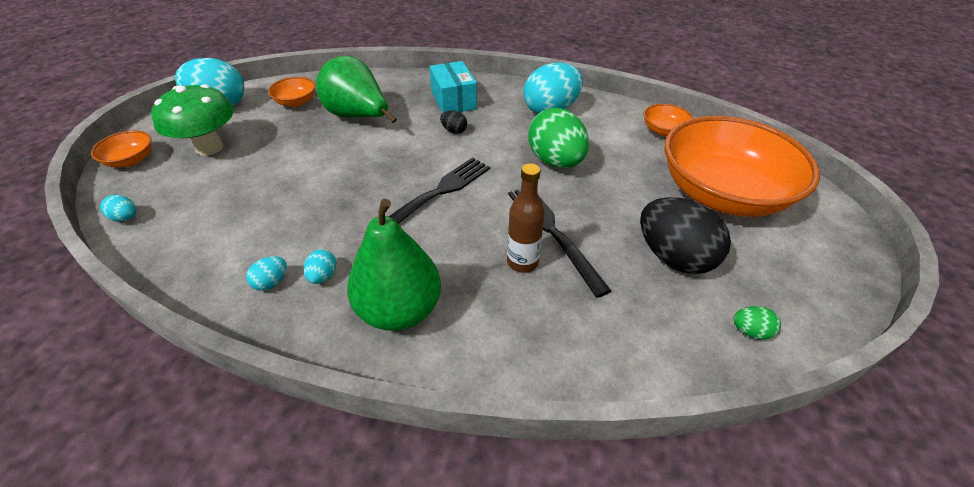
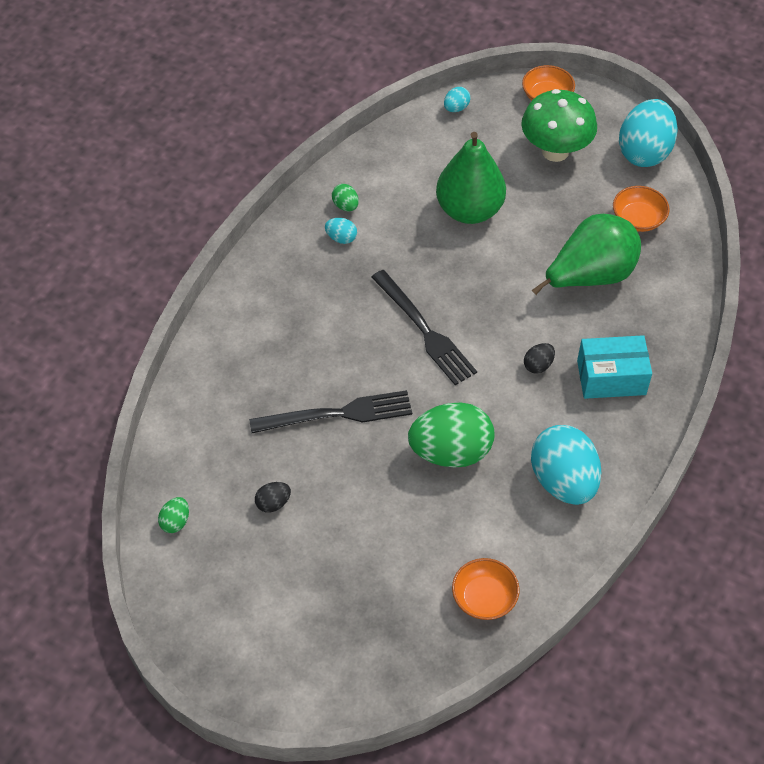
camera: 105 degrees right, 10 degrees up
(271, 282) = (345, 206): turquoise egg -> green egg
(399, 310) = (287, 284): green pear -> green pear (469, 210)
(522, 262) = (309, 379): brown bottle -> none
(673, 257) = (273, 503): black egg -> black egg, size x0.43
(722, 193) = (347, 599): orange bowl -> none

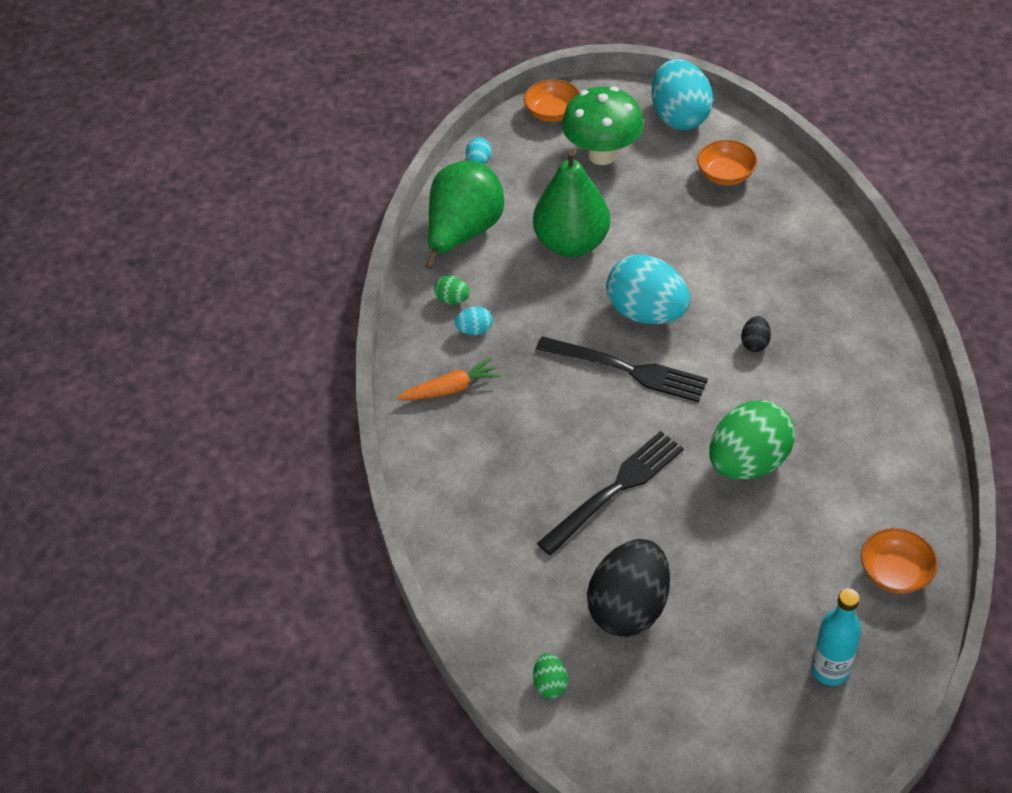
camera: 30 degrees left, 5 degrees down
(273, 503) = (629, 607): black egg -> black egg, size x2.32
(287, 272) = (450, 389): none -> orange carrot
(372, 635) = (830, 669): none -> turquoise bottle
(563, 481) = (867, 429): turquoise egg -> turquoise egg (646, 313)
(590, 276) = (729, 244): green pear -> green pear (463, 234)
(611, 377) = (825, 318): turquoise box -> none

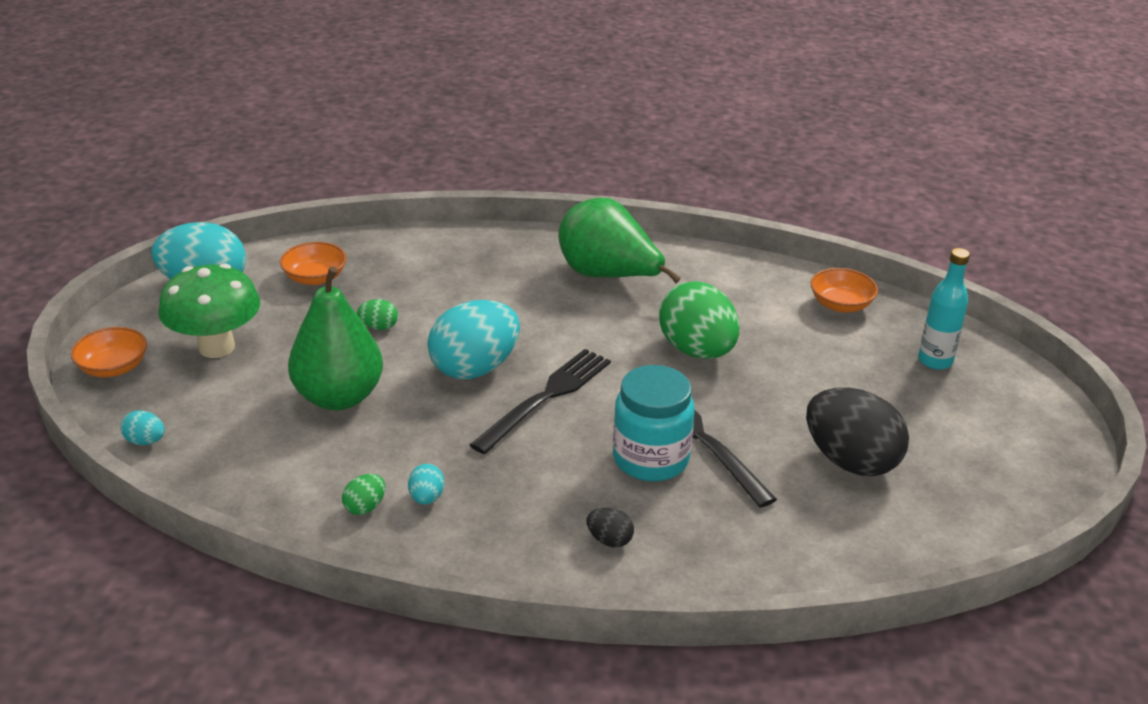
camera: 80 degrees left, 15 degrees down
(450, 389) = (508, 535): orange carrot -> none
(463, 234) = (260, 477): green pear -> green pear (608, 276)
(550, 684) = (935, 534): green egg -> green egg (379, 327)
(574, 458) = (650, 459): none -> turquoise jar
(755, 343) = (552, 313): black egg -> black egg (609, 540)

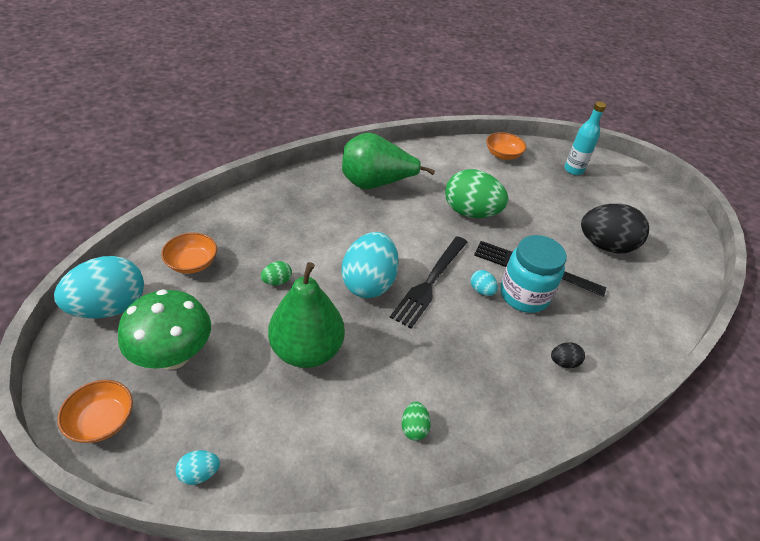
camera: 40 degrees left, 10 degrees up
(426, 498) = (442, 396): turquoise egg -> turquoise egg (481, 290)
(546, 397) = (430, 283): black fork -> black fork turned 150 degrees counterclockwise

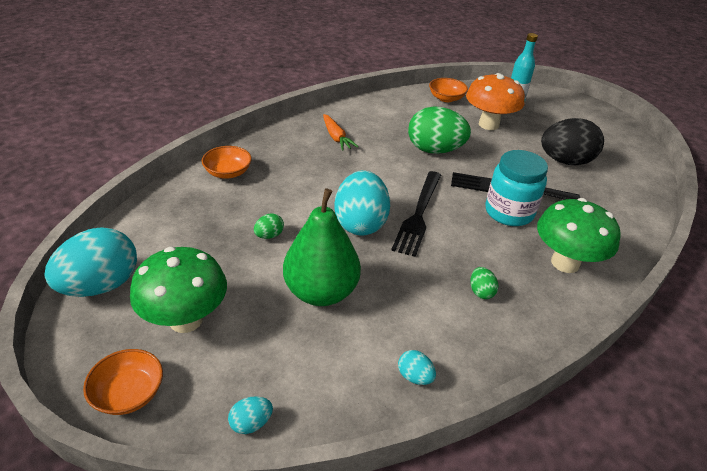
camera: 10 degrees left, 5 degrees down
(192, 263) = (176, 232): orange bowl -> orange bowl (228, 172)
(376, 184) = (336, 137): green pear -> orange carrot
(414, 428) = (449, 342): green egg -> green egg (481, 292)
(481, 290) = (469, 214): turquoise egg -> turquoise egg (414, 376)
(537, 191) = (488, 124): none -> orange mushroom
(563, 362) = (565, 263): black egg -> green mushroom

